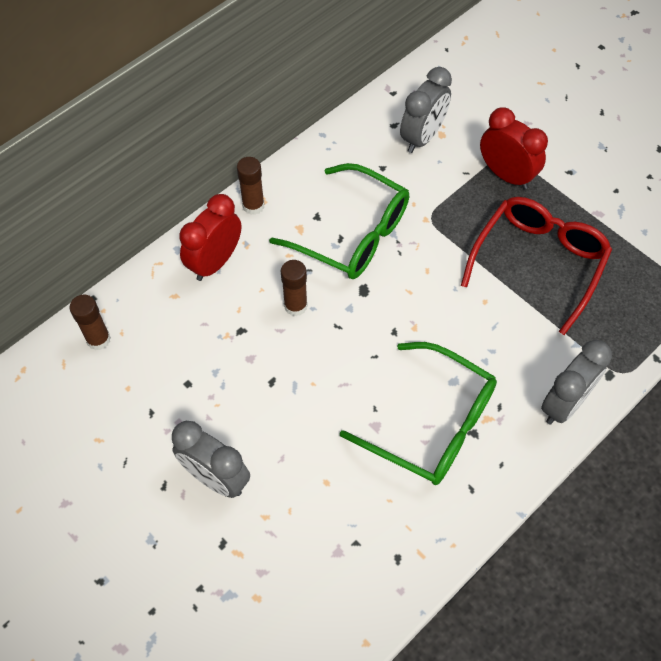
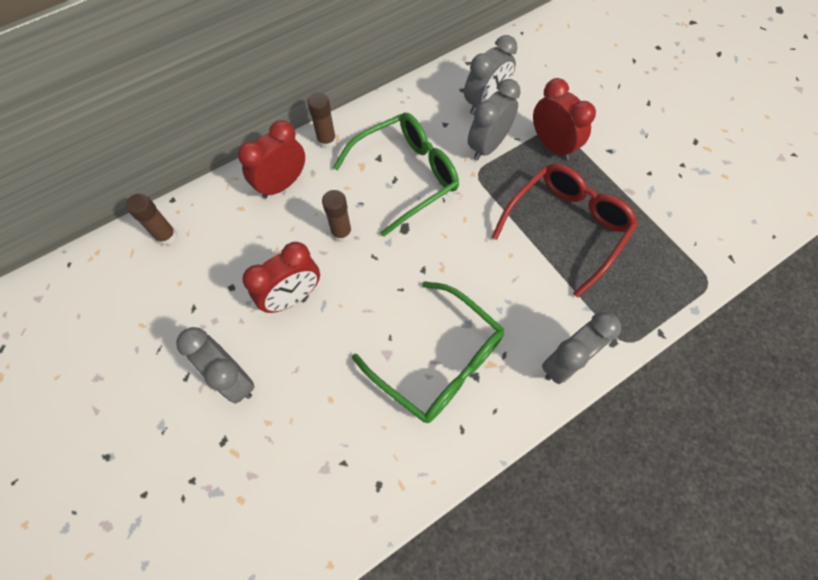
camera: 10 degrees right, 5 degrees up
(259, 383) = (293, 297): none -> red clock
(351, 233) = (405, 176): green glasses -> green glasses turned 75 degrees counterclockwise
(435, 186) = (487, 146): none -> grey clock

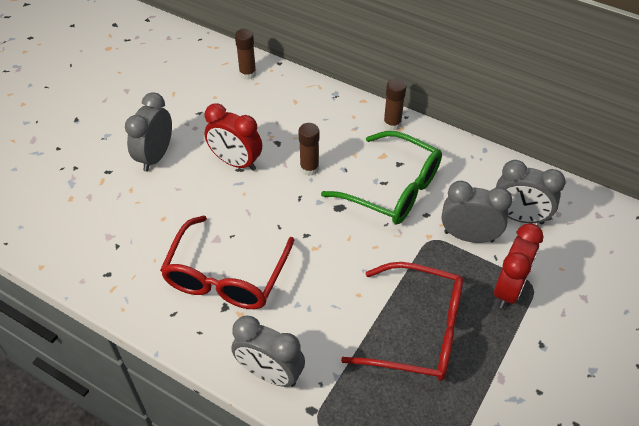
camera: 65 degrees right, 15 degrees down
(282, 184) = (331, 115): red clock -> none
(437, 360) = (227, 275): green glasses -> red glasses

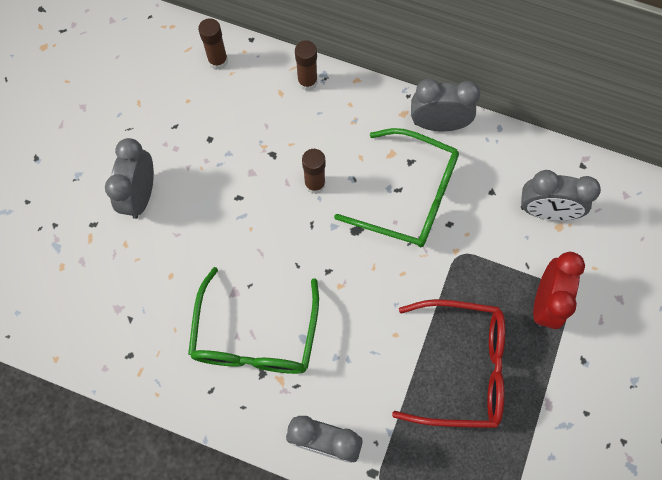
camera: 10 degrees left, 20 degrees up
(227, 275) = (255, 335): red glasses -> green glasses
(236, 162) = (232, 189): red clock -> none
(392, 124) = (394, 108): brown glue stick -> brown glue stick (307, 82)
(468, 236) = (497, 244): grey clock -> grey clock (438, 124)

